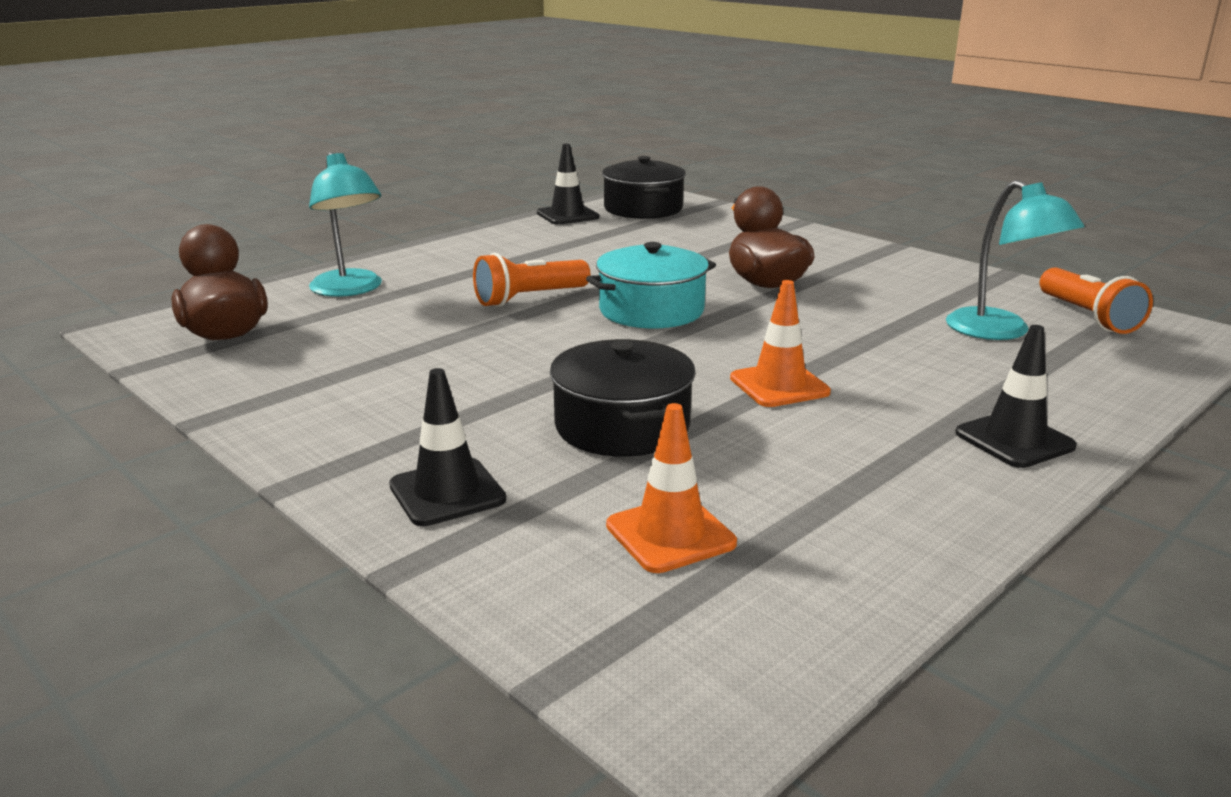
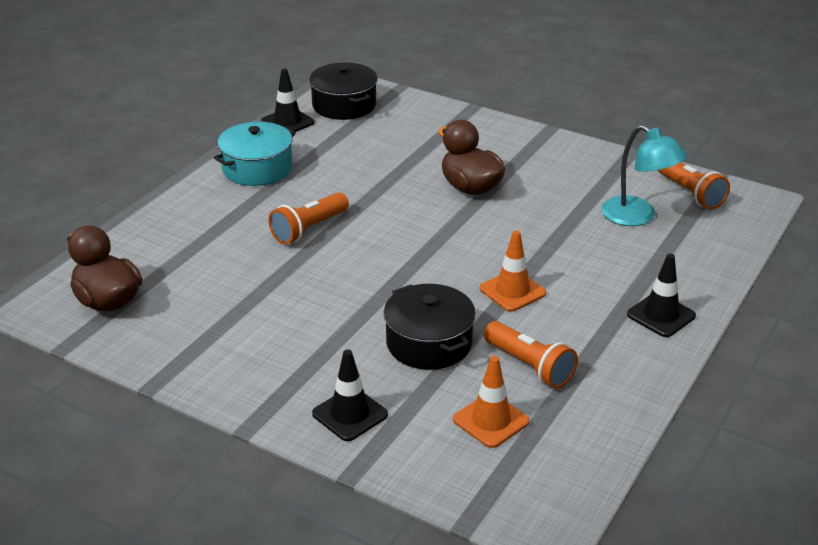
camera: 15 degrees left, 10 degrees up
(350, 290) = (168, 239): turquoise lamp -> none
(651, 310) = (401, 229): turquoise pot -> turquoise pot (257, 168)
(768, 473) = (529, 366): none -> orange flashlight

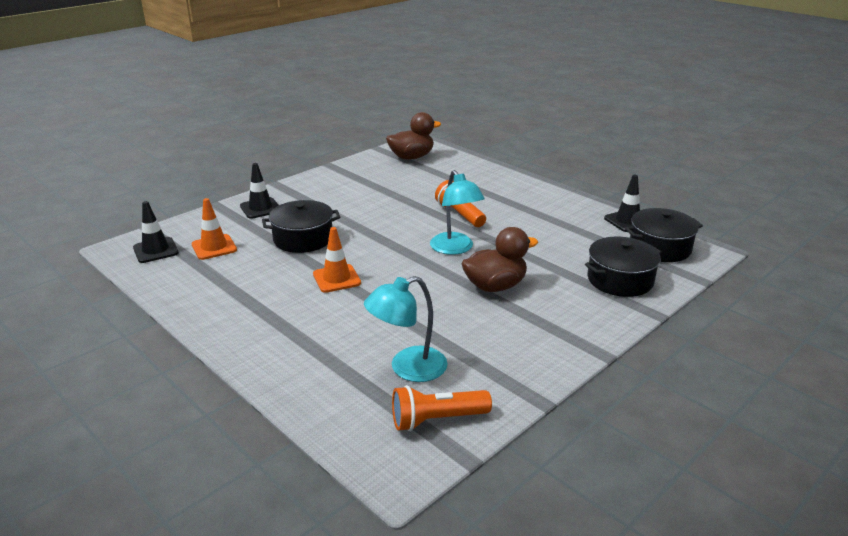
camera: 105 degrees right, 5 degrees down
(257, 168) = (552, 204): turquoise pot -> none
(401, 221) = (455, 249): none -> turquoise lamp
(421, 124) = (620, 280): none -> black pot
(529, 366) = (250, 269): orange flashlight -> none
(661, 315) = (257, 340): black traffic cone -> black traffic cone (156, 250)

